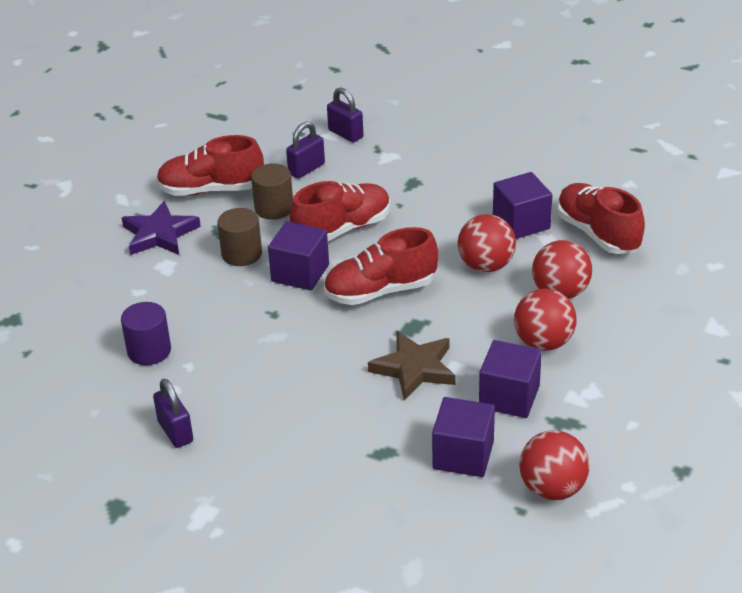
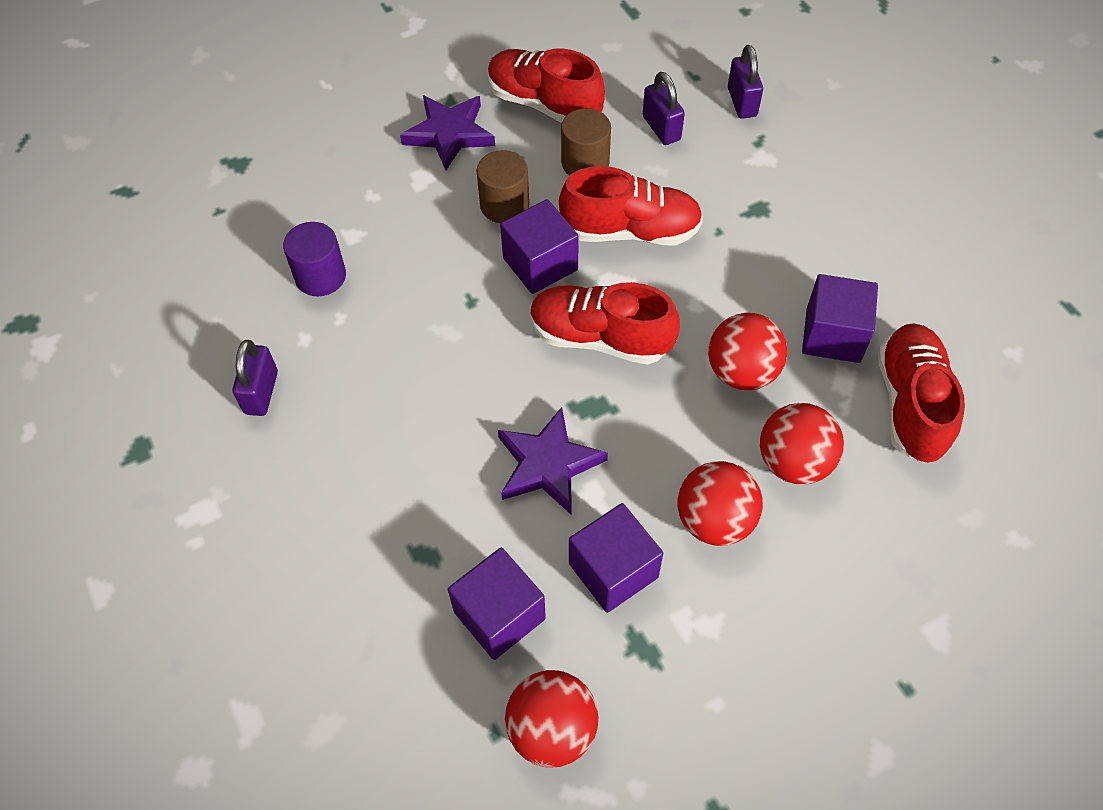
camera: 35 degrees right, 20 degrees up
(306, 169) = (661, 128): purple padlock -> purple padlock turned 75 degrees clockwise
(414, 368) = (548, 464): brown star -> purple star

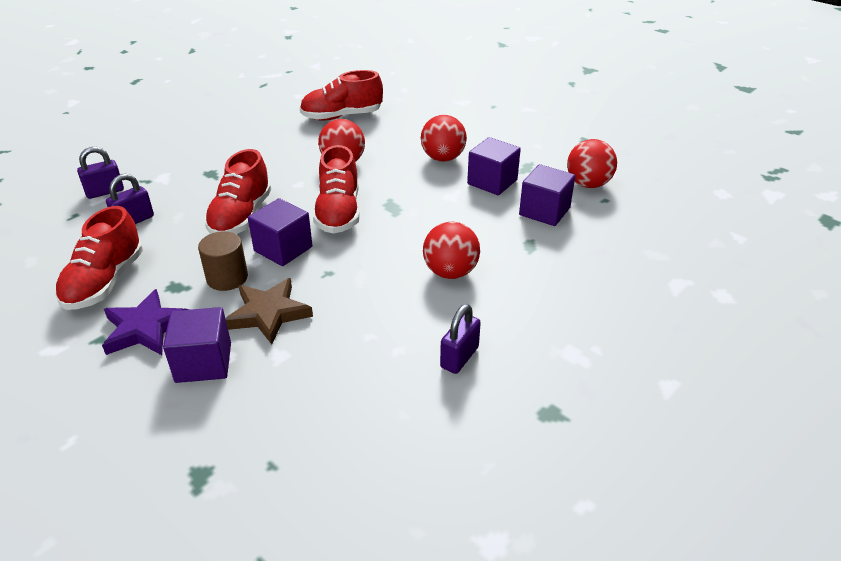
camera: 110 degrees left, 20 degrees down
(261, 392) = (459, 357): purple padlock -> purple padlock turned 45 degrees counterclockwise
(320, 276) = (331, 360): purple cylinder -> none
(423, 234) = (268, 313): none -> brown star
(548, 464) = (441, 214): purple star -> none
(585, 163) = (175, 248): brown cylinder -> none
(631, 231) = (241, 217): red shoe -> red shoe turned 150 degrees counterclockwise
(793, 462) = (394, 142): red ball -> red ball (450, 272)
(833, 335) = (305, 140): purple cube -> purple cube (203, 362)

